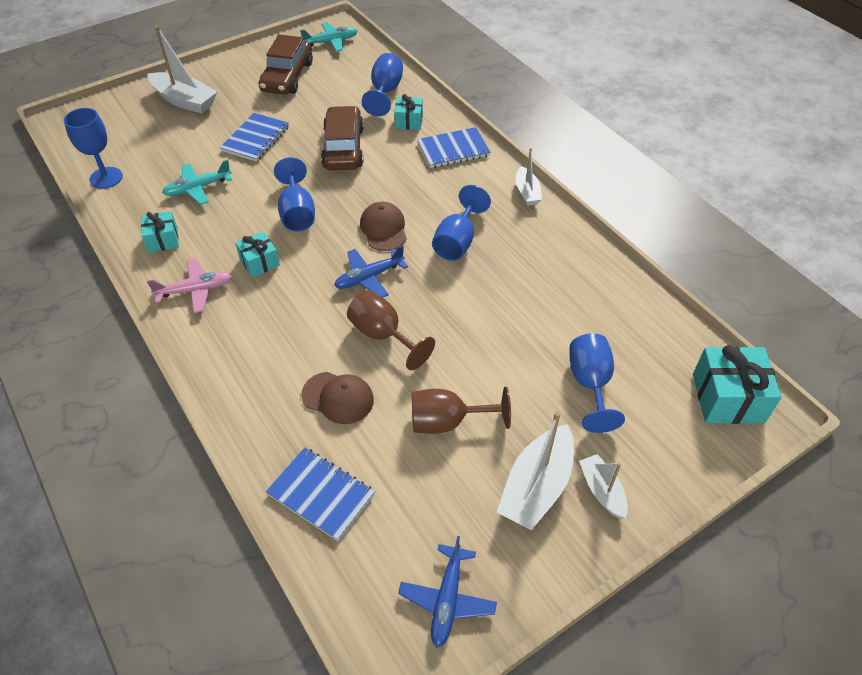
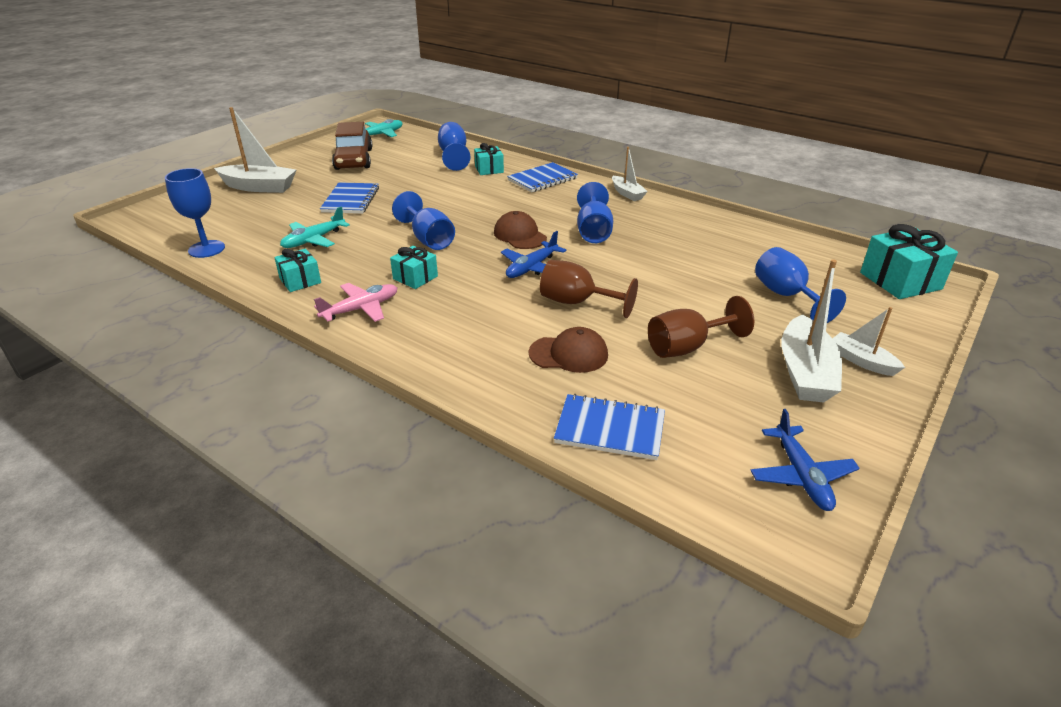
camera: 20 degrees left, 15 degrees down
(343, 148) = (441, 193): brown car -> none

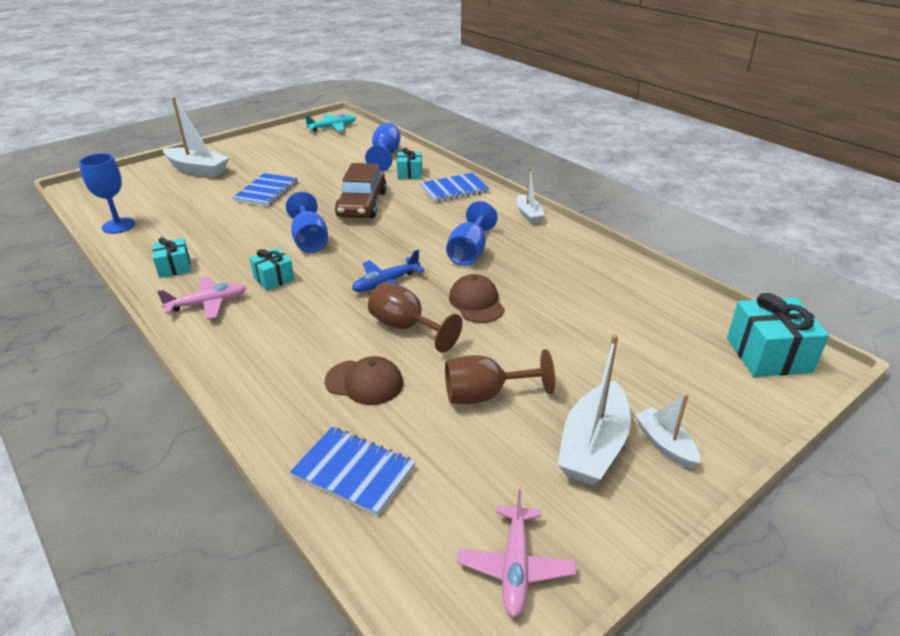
camera: 15 degrees right, 0 degrees up
(313, 240) = (210, 228): turquoise plane -> none
(353, 159) = (294, 150): brown car -> brown car (362, 204)
(520, 235) = (396, 247): brown cap -> brown cap (476, 302)
(786, 296) = (626, 353): blue goblet -> none
(801, 476) = (515, 567): blue plane -> pink plane

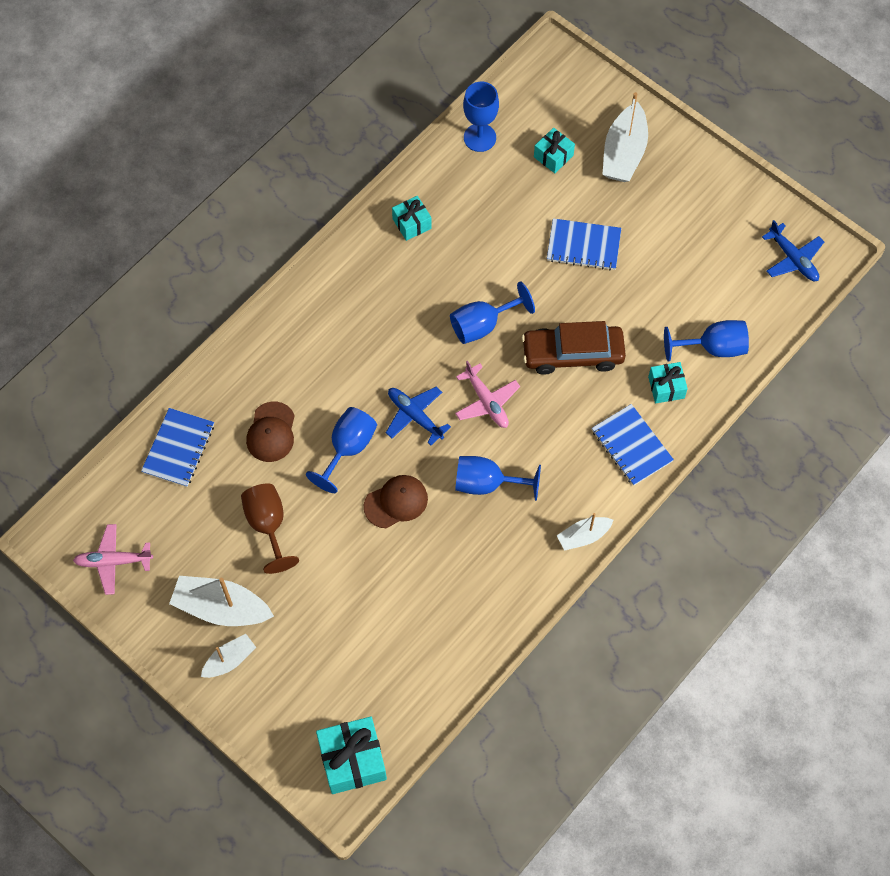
camera: 80 degrees right, 30 degrees up
(207, 304) = (358, 276): pink plane -> pink plane (486, 402)
(274, 278) = (407, 316): turquoise gift -> turquoise gift (553, 156)
(332, 127) = (793, 259): turquoise plane -> blue plane
(406, 327) = (348, 448): brown goblet -> blue goblet

